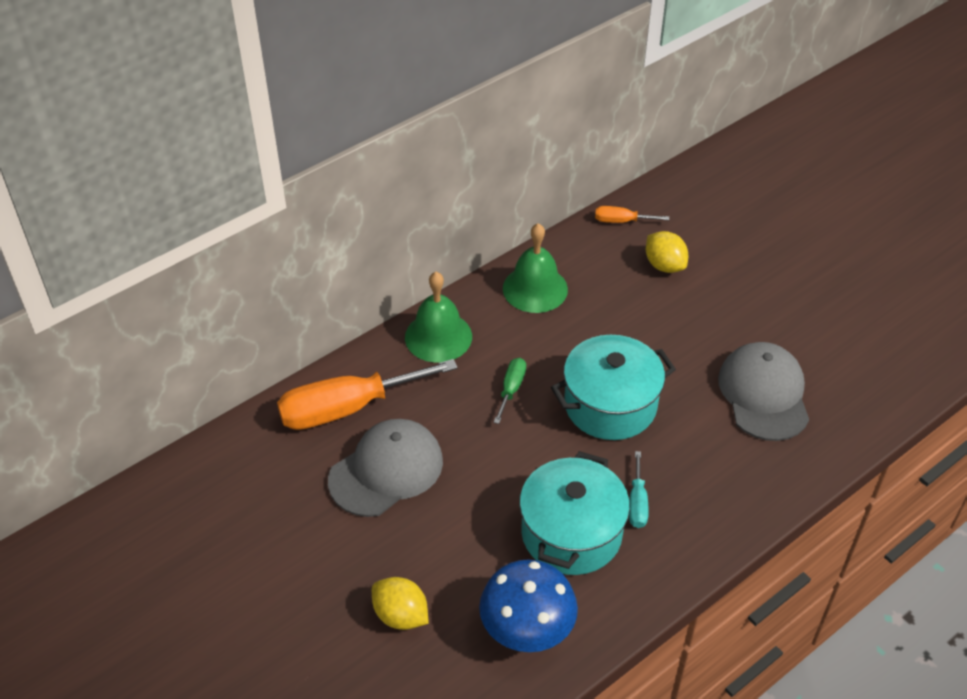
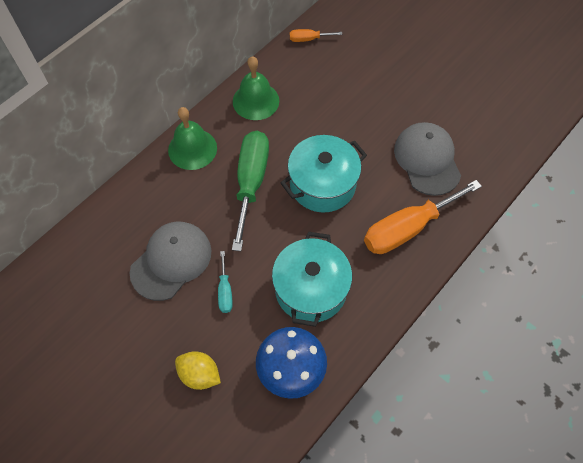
camera: 10 degrees left, 15 degrees up
(347, 408) = (135, 216): orange screwdriver -> orange screwdriver (407, 228)
(511, 389) = (251, 183): green screwdriver -> green screwdriver, size x2.17
(637, 503) = (353, 258): turquoise screwdriver -> turquoise screwdriver (225, 291)
(664, 265) = (344, 70): yellow lemon -> none

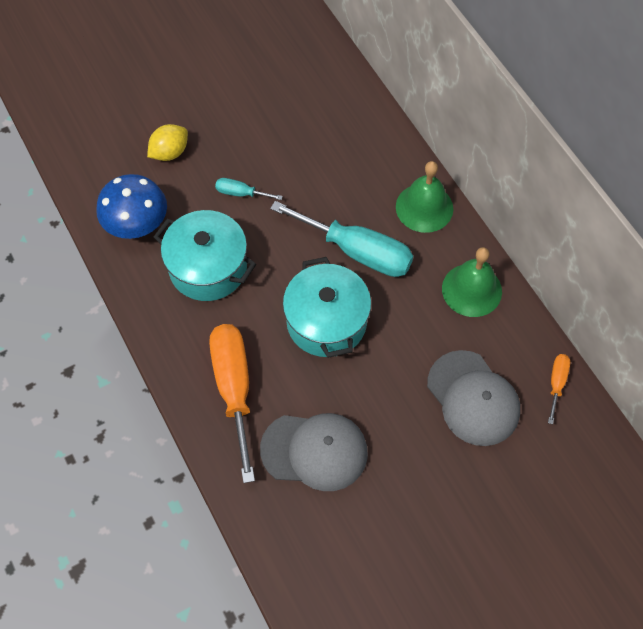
camera: 110 degrees right, 0 degrees up
(171, 261) = (294, 157): grey cap -> grey cap (473, 398)
(251, 183) = (357, 251): green screwdriver -> turquoise screwdriver

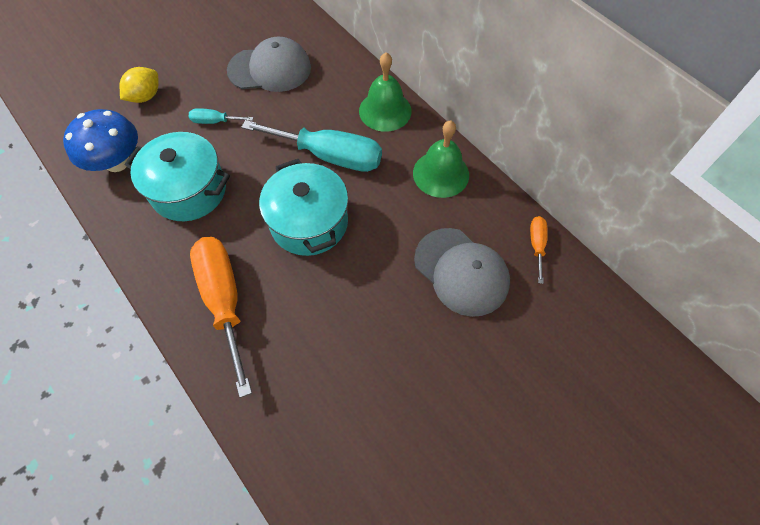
camera: 10 degrees left, 0 degrees up
(314, 451) = (313, 349): grey cap -> grey cap (270, 69)

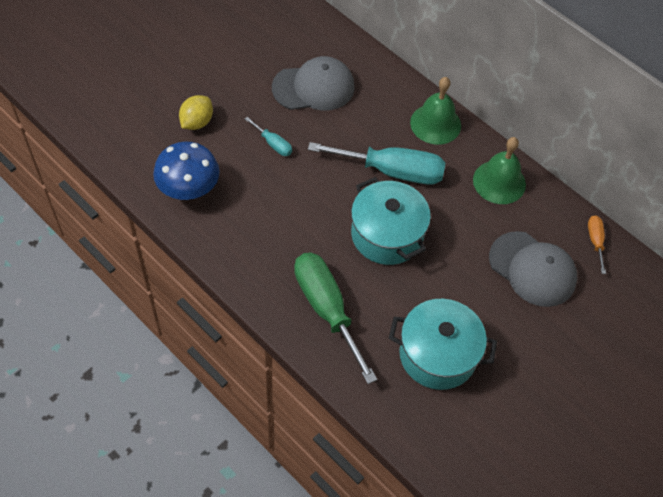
camera: 10 degrees left, 5 degrees down
(189, 190) = (266, 212): turquoise pot -> turquoise pot (437, 354)
(215, 121) = (273, 144): turquoise screwdriver -> turquoise screwdriver turned 135 degrees counterclockwise
(224, 300) = (326, 309): orange screwdriver -> green screwdriver

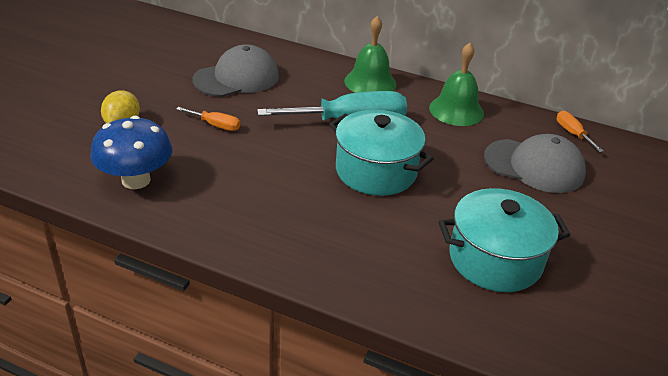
camera: 20 degrees left, 20 degrees down
(273, 144) = (216, 125): turquoise screwdriver -> orange screwdriver
(326, 309) = (350, 249): green screwdriver -> none

